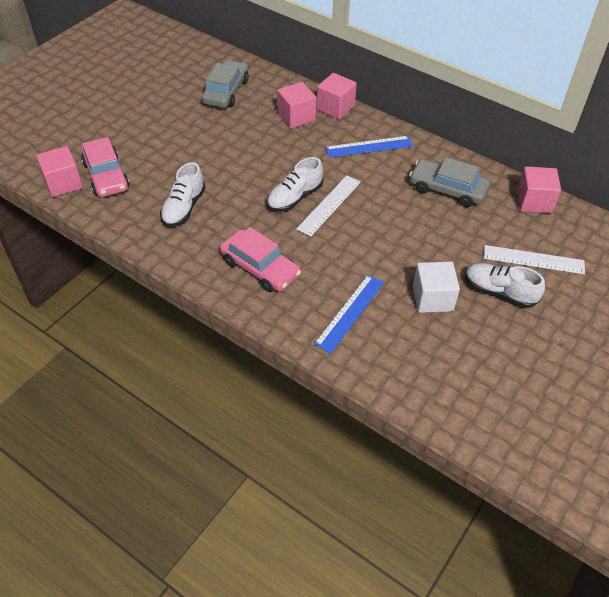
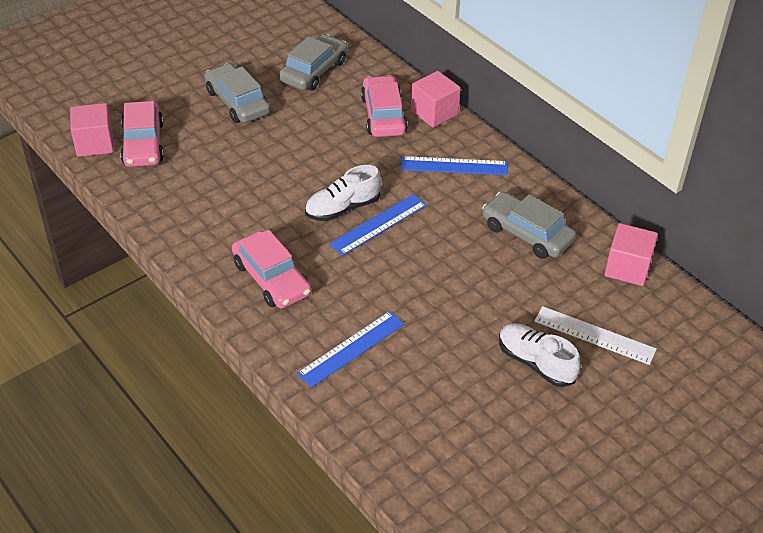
camera: 15 degrees right, 5 degrees down
(173, 127) = (237, 102): none -> grey car
(183, 208) = (214, 195): white shoe -> none
(296, 117) = (383, 115): pink cube -> pink car
(329, 205) = (379, 224): white ruler -> blue ruler
(432, 298) = (453, 353): white cube -> none

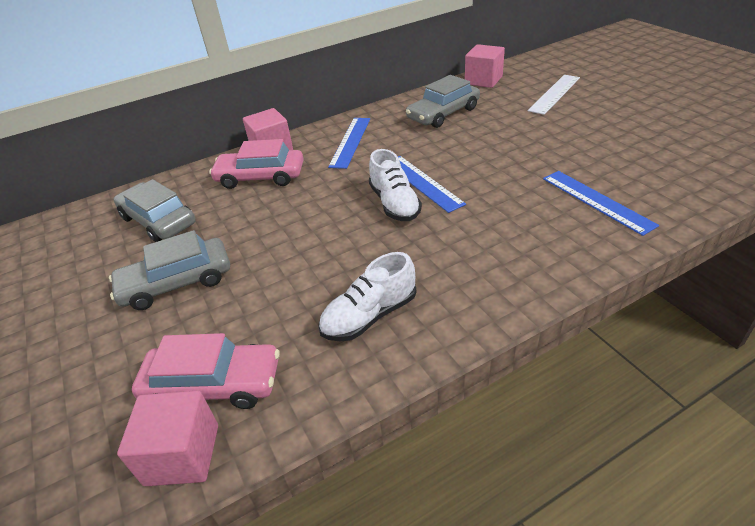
camera: 75 degrees left, 5 degrees down
(271, 278) = (501, 253): pink car -> none
(535, 363) = (589, 116): white shoe -> white shoe (369, 316)

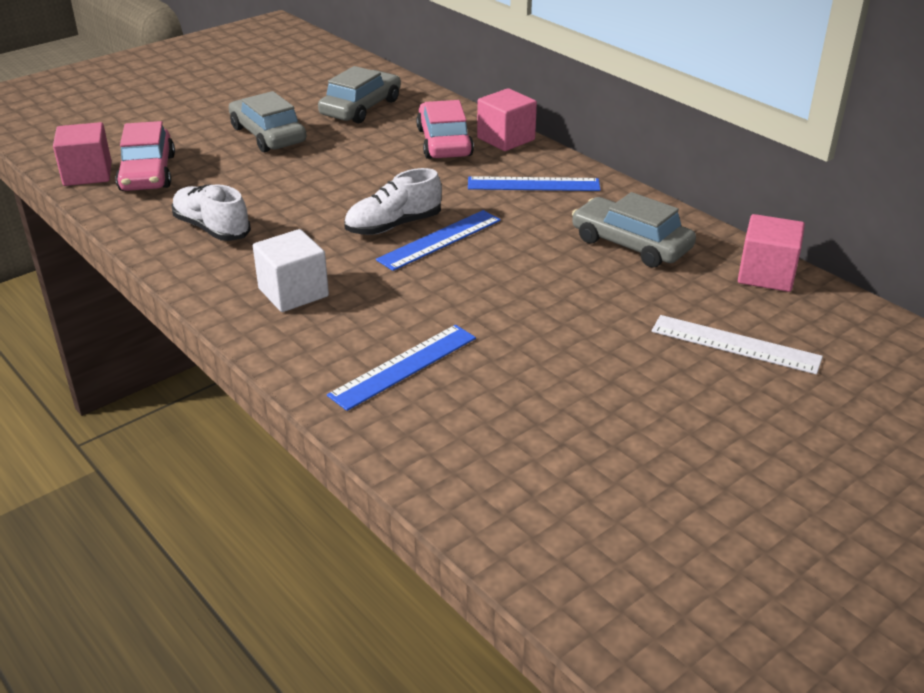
camera: 75 degrees right, 5 degrees down
(496, 256) = (293, 292): none -> white cube

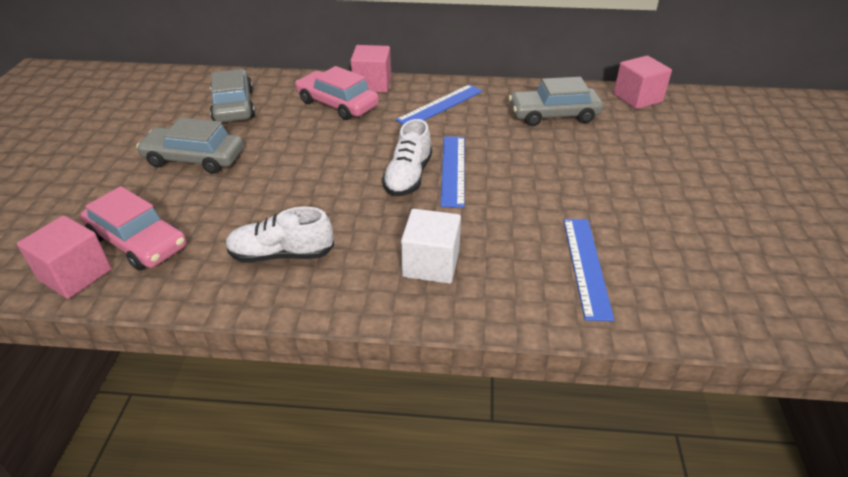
camera: 45 degrees left, 5 degrees up
(735, 344) = (694, 143): white ruler -> none

